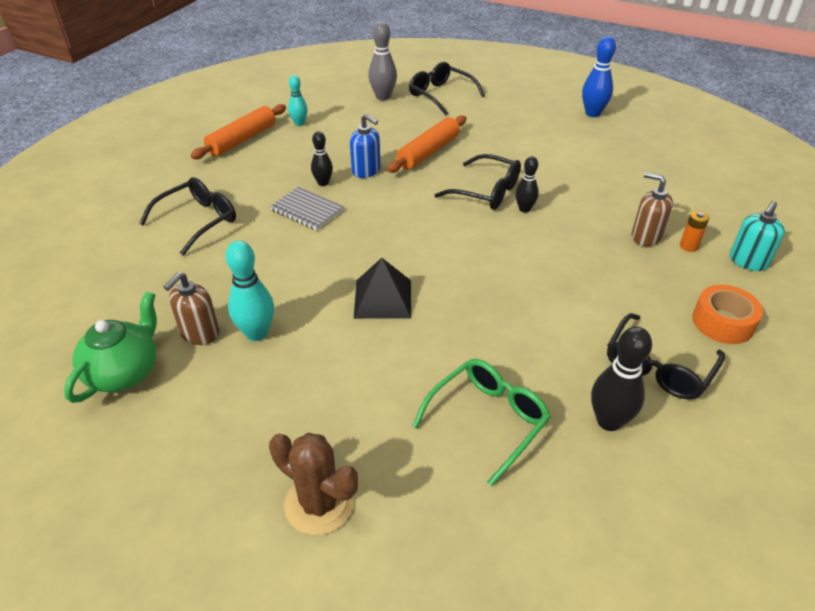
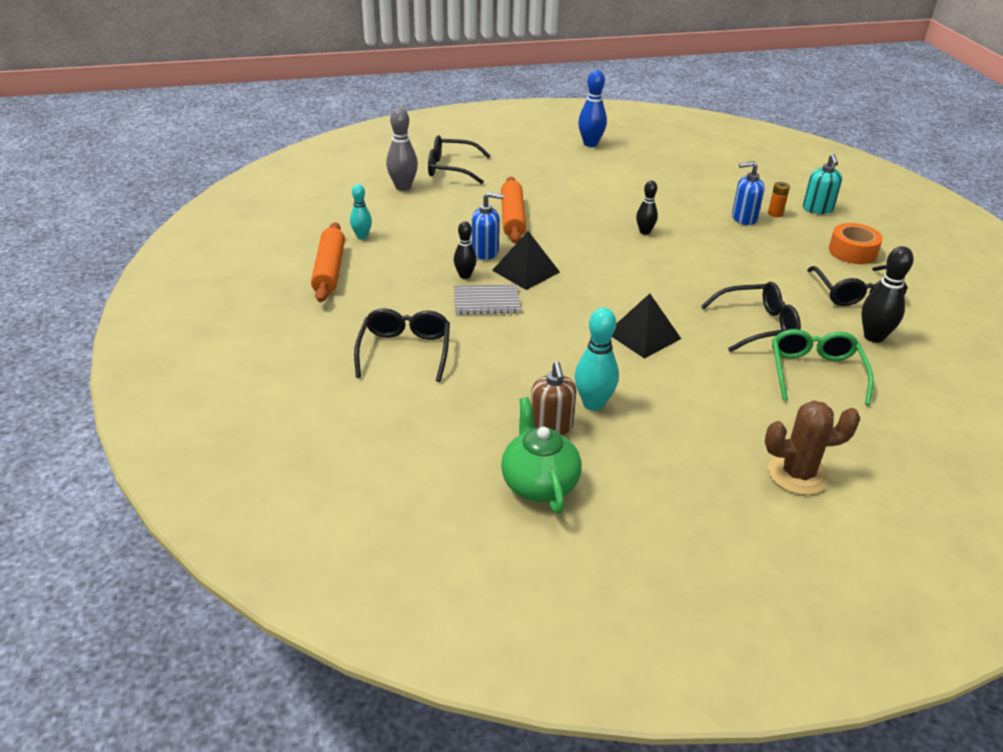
camera: 40 degrees left, 5 degrees down
(373, 199) = (526, 271): none -> black pyramid
(486, 192) = (601, 230): black glasses -> black glasses (757, 325)
(645, 237) = (744, 218): brown soap dispenser -> blue soap dispenser

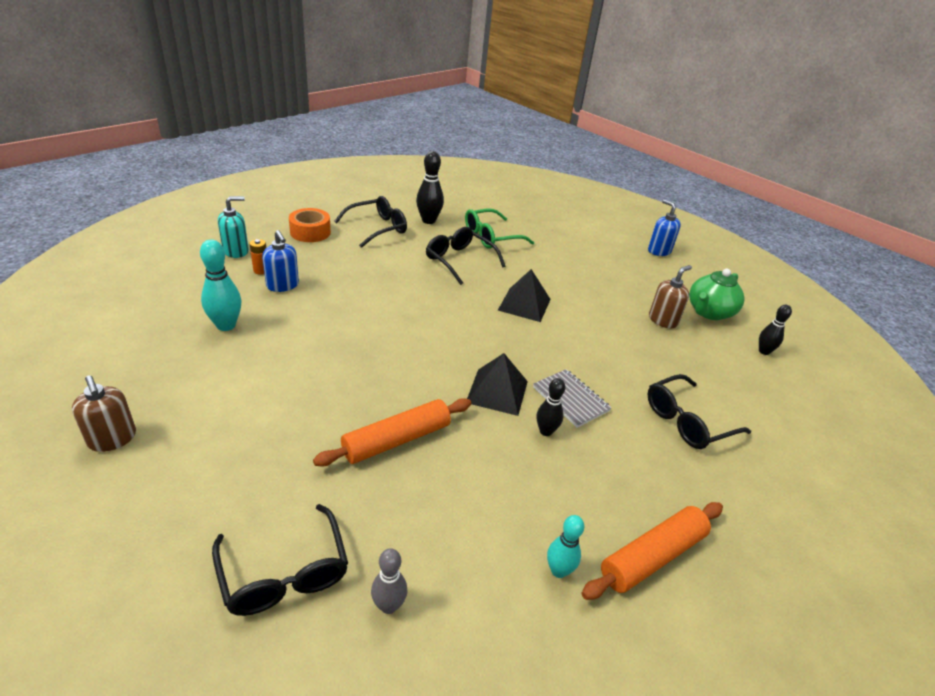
camera: 125 degrees left, 0 degrees up
(403, 187) = (388, 605): grey bowling pin -> grey bowling pin, size x0.64
(485, 252) = (489, 434): blue soap dispenser -> blue soap dispenser (659, 251)
(590, 144) = (112, 439): blue bowling pin -> brown soap dispenser
(593, 403) = (621, 309): turquoise bowling pin -> turquoise bowling pin (226, 325)
(644, 232) = (355, 336): black bowling pin -> black bowling pin (764, 351)
(797, 474) = (588, 236): brown cactus -> none

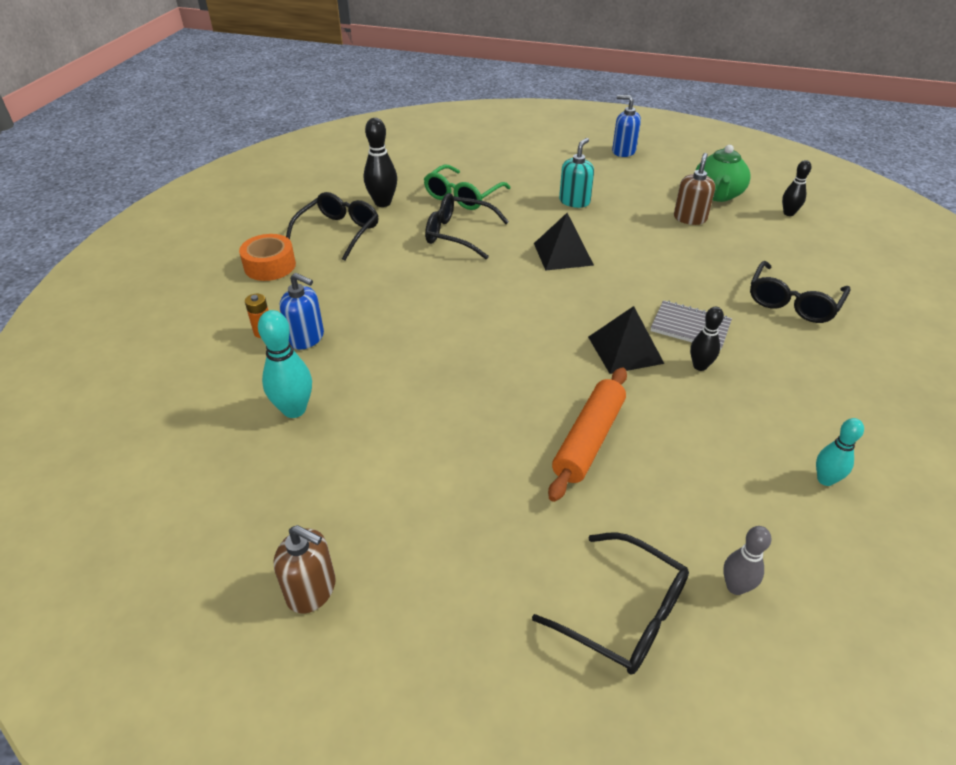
camera: 25 degrees left, 5 degrees up
(236, 251) = (208, 322): turquoise soap dispenser -> turquoise soap dispenser (574, 201)
(652, 556) = (874, 429): orange rolling pin -> none

